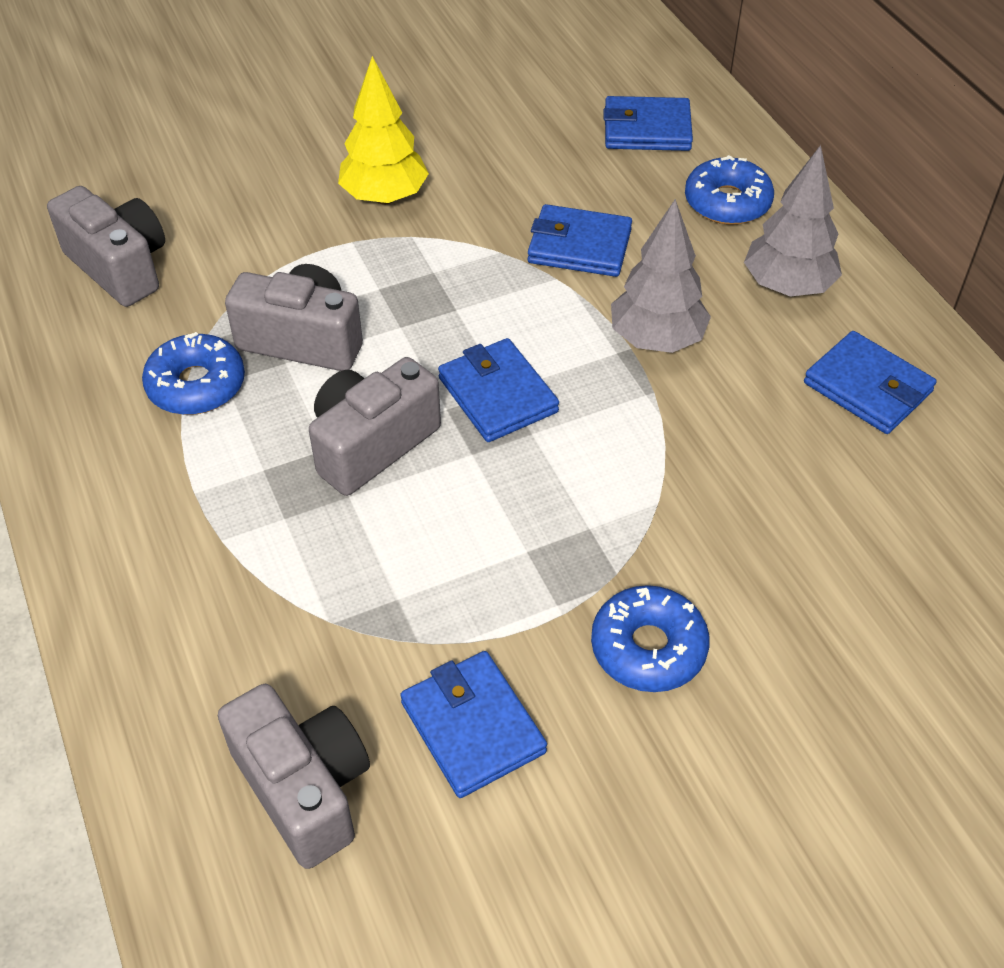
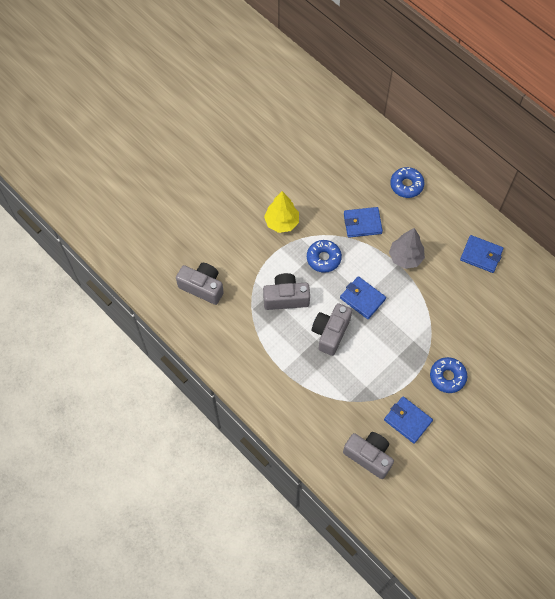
camera: 20 degrees left, 15 degrees up
(196, 385) = (259, 329): blue donut -> blue donut (323, 258)
(647, 129) = (363, 156): blue wallet -> none
(787, 286) = (441, 219): grey tree -> none

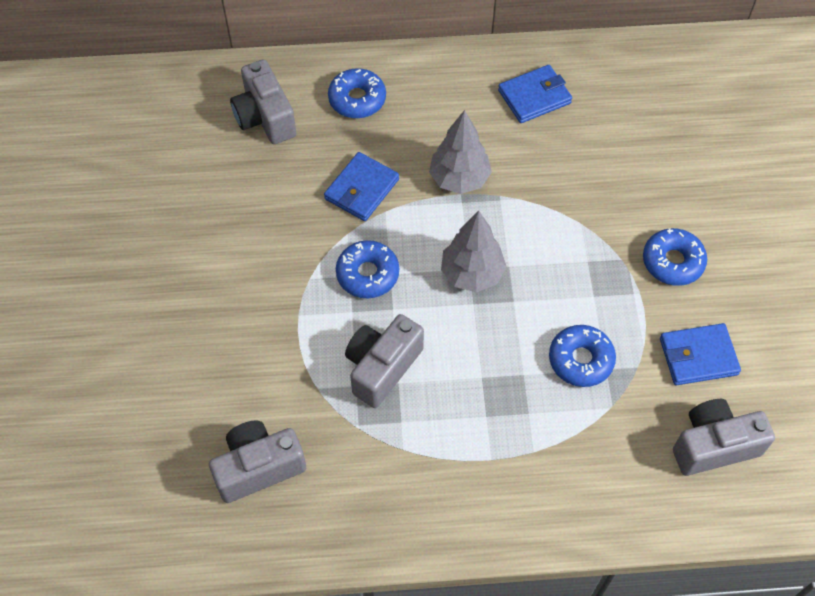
camera: 50 degrees left, 5 degrees down
(281, 222) = (261, 283): yellow tree -> none
(330, 333) = (487, 351): grey camera -> grey camera (265, 117)
(361, 373) = (580, 360): none -> blue donut
(362, 298) = (472, 274): blue wallet -> grey tree

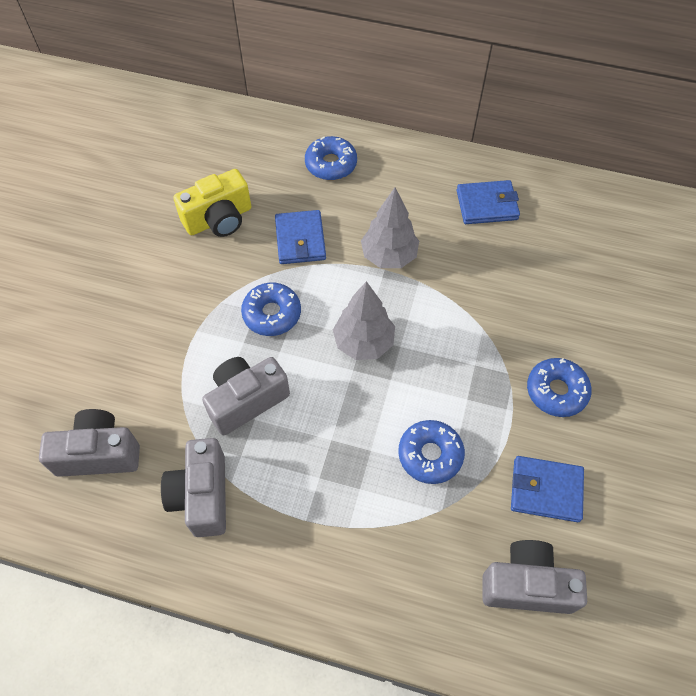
camera: 20 degrees right, 0 degrees up
(265, 117) = (247, 157): grey camera -> grey camera (202, 495)
(266, 193) = (219, 219): none -> yellow camera
(361, 189) = (300, 240): blue wallet -> blue wallet turned 60 degrees counterclockwise

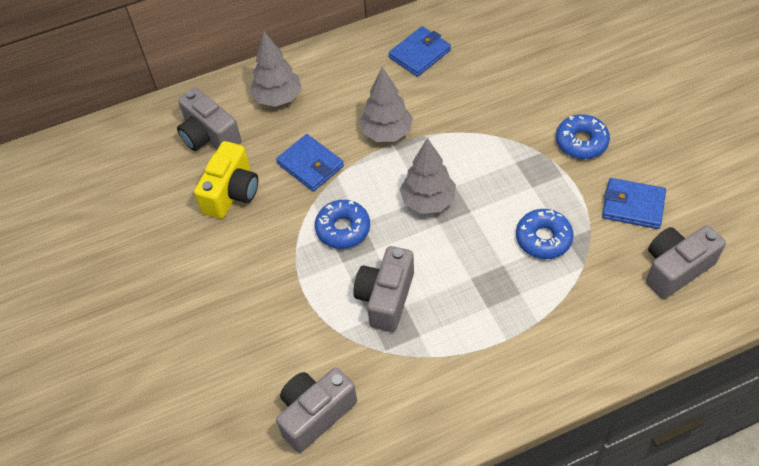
camera: 35 degrees left, 5 degrees down
(202, 495) = (420, 380): grey camera -> grey camera (209, 136)
(331, 164) = (278, 98): blue donut -> grey tree
(545, 490) = (633, 206): blue wallet -> blue wallet turned 45 degrees clockwise

